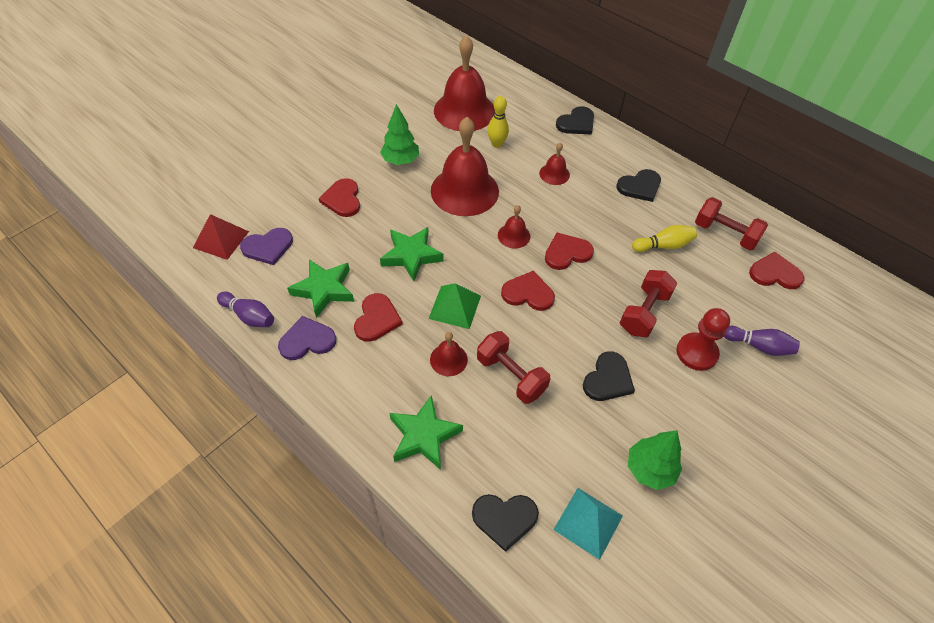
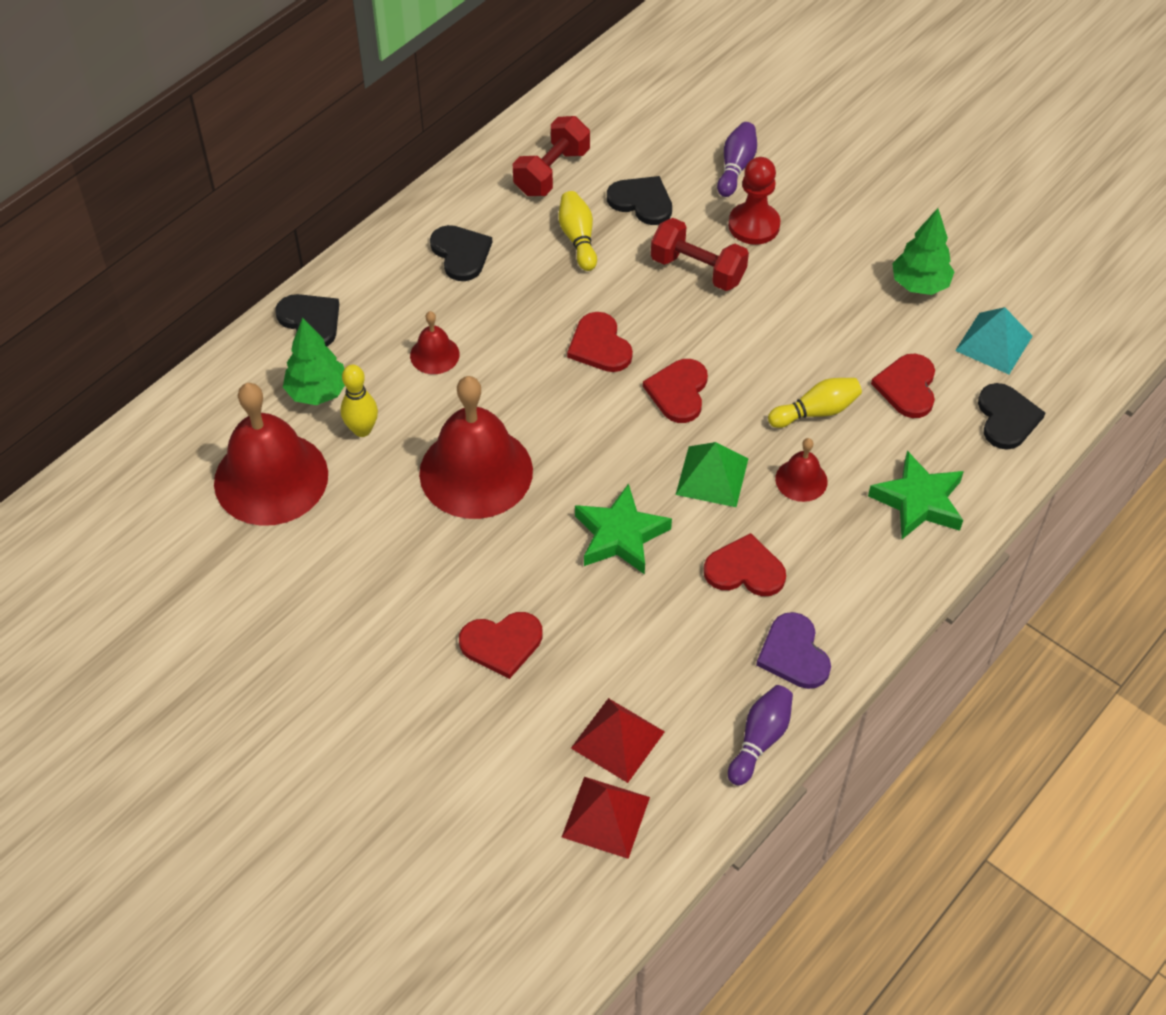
camera: 90 degrees left, 0 degrees up
(268, 247) = (618, 740): purple heart -> red pyramid
(324, 290) = (698, 645): green star -> none
(400, 160) = (404, 566): green tree -> green tree (317, 392)
(511, 376) = (816, 411): red dumbbell -> yellow bowling pin
(514, 235) = (570, 407): red bell -> none
(608, 379) = (805, 313): black heart -> black heart (641, 201)
(775, 273) = (618, 134): red heart -> red heart (907, 387)

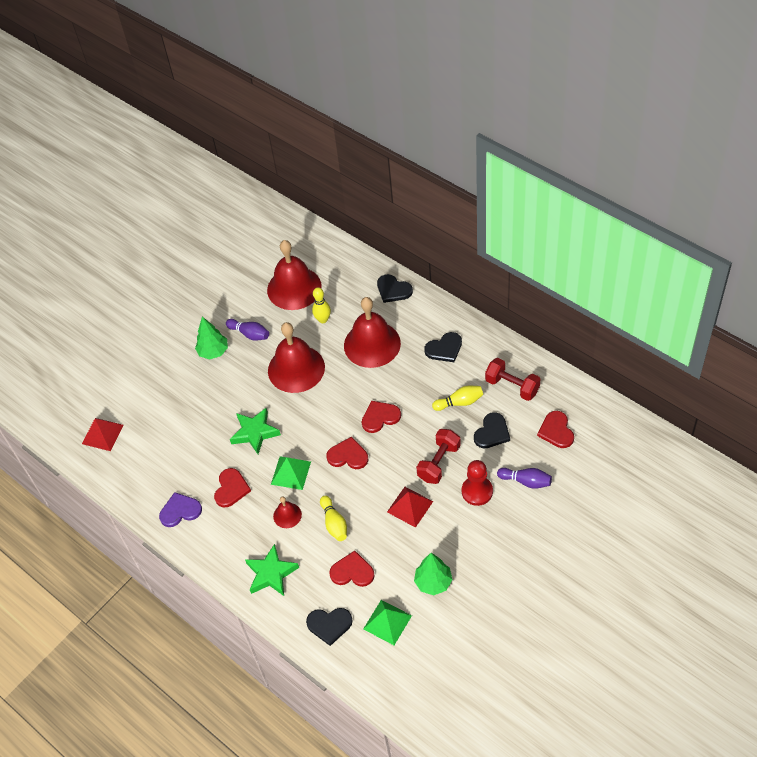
camera: 95 degrees right, 0 degrees up
(310, 321) = (393, 290): black heart -> black heart turned 75 degrees clockwise
(317, 392) = (346, 299): green tree -> green tree (213, 351)
(434, 355) = (372, 344): red bell -> red bell, size x2.18
(502, 644) = (195, 387): red heart -> red heart (556, 431)
(618, 740) = (140, 437): red pyramid -> red pyramid (410, 506)
(760, 740) = (134, 496): purple bowling pin -> purple bowling pin (249, 334)
(994, 343) = (387, 622): turquoise pyramid -> green pyramid

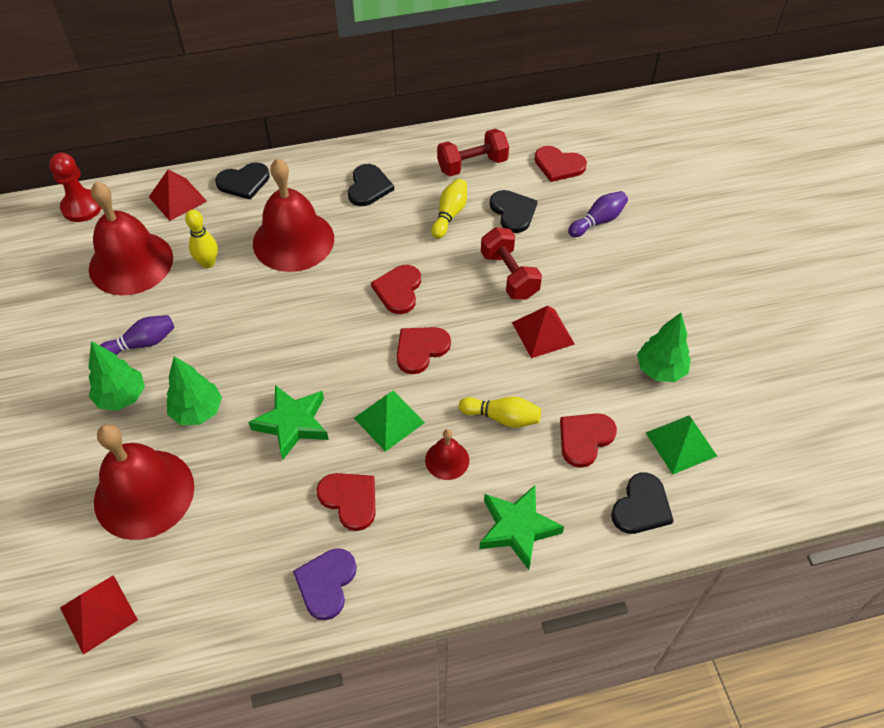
camera: 60 degrees left, 0 degrees up
(230, 388) = (197, 411): none -> green tree
(296, 368) = (246, 327): red bell -> red bell (144, 493)
(354, 271) = (178, 199): none -> red pyramid
(477, 491) = (575, 265): red pawn -> red pawn (82, 207)

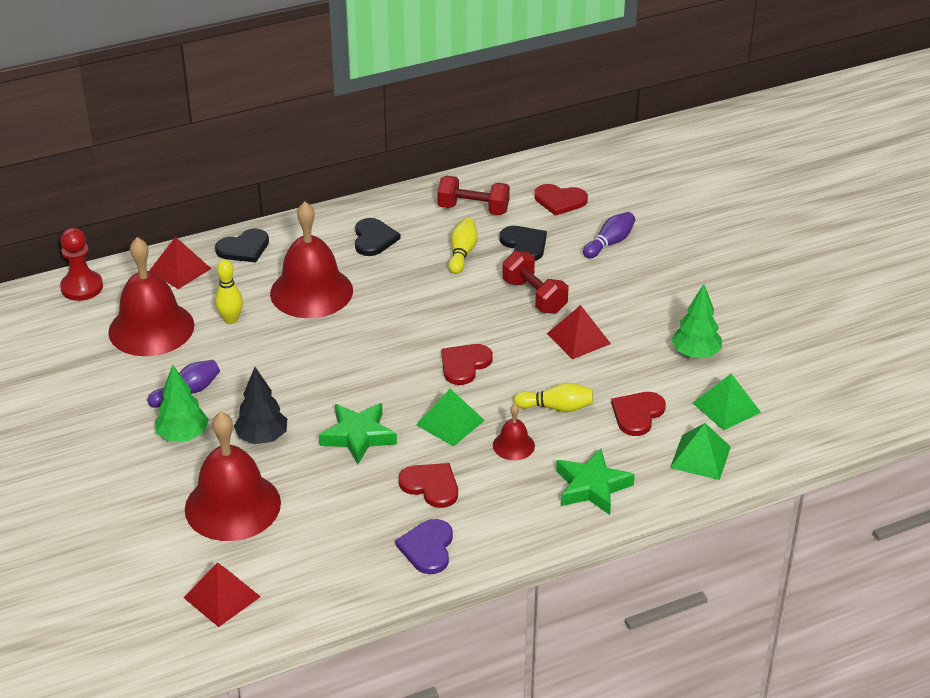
camera: 10 degrees left, 15 degrees down
(197, 411) = (262, 438): green tree -> black tree
(398, 290) = (429, 320): red heart -> none
(472, 165) = (473, 209): red dumbbell -> red dumbbell turned 45 degrees clockwise
(641, 506) = (700, 457): black heart -> green pyramid

